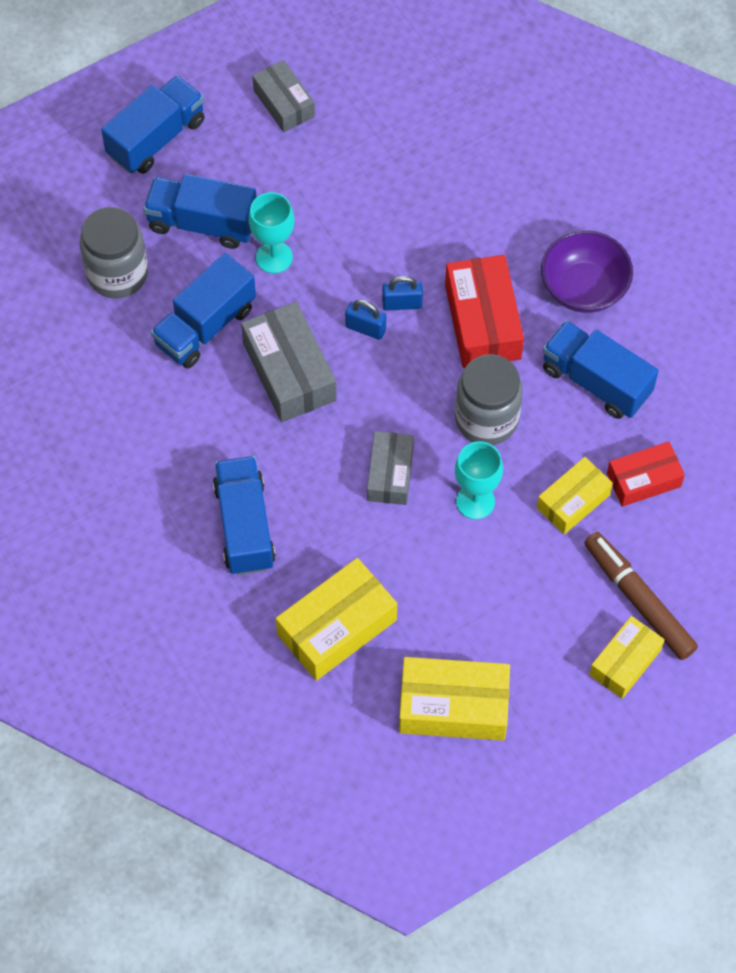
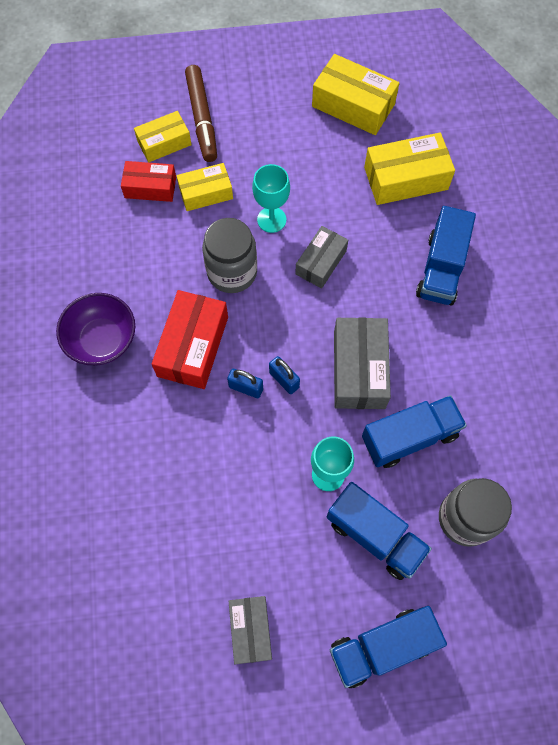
camera: 155 degrees left, 5 degrees up
(596, 381) = (139, 266): blue truck -> none
(625, 662) = (233, 88): yellow box -> yellow box (164, 143)

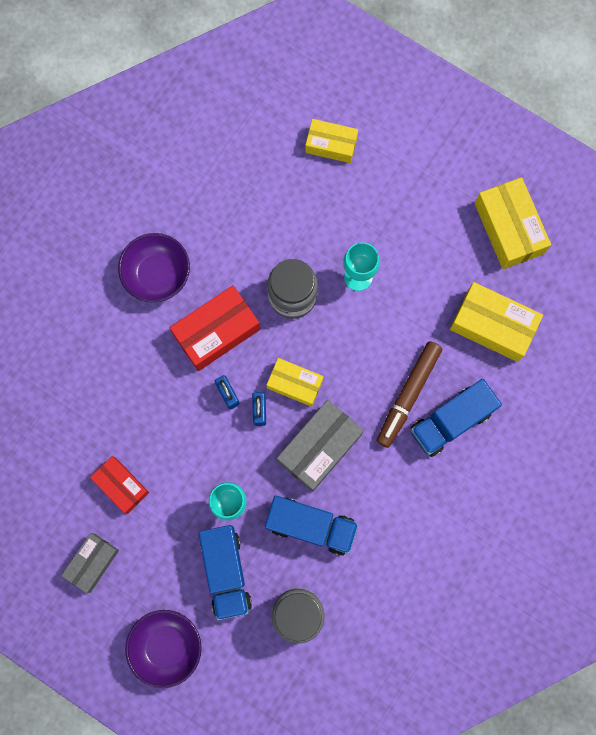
camera: 40 degrees right, 10 degrees up
(150, 187) = (289, 176): red box -> red box (121, 485)
(202, 118) = (378, 145): brown marker -> brown marker (408, 395)
(206, 193) = (327, 214): yellow box -> yellow box (295, 384)
(321, 262) = (365, 342): grey box -> none
(382, 647) = (166, 646): blue truck -> purple bowl

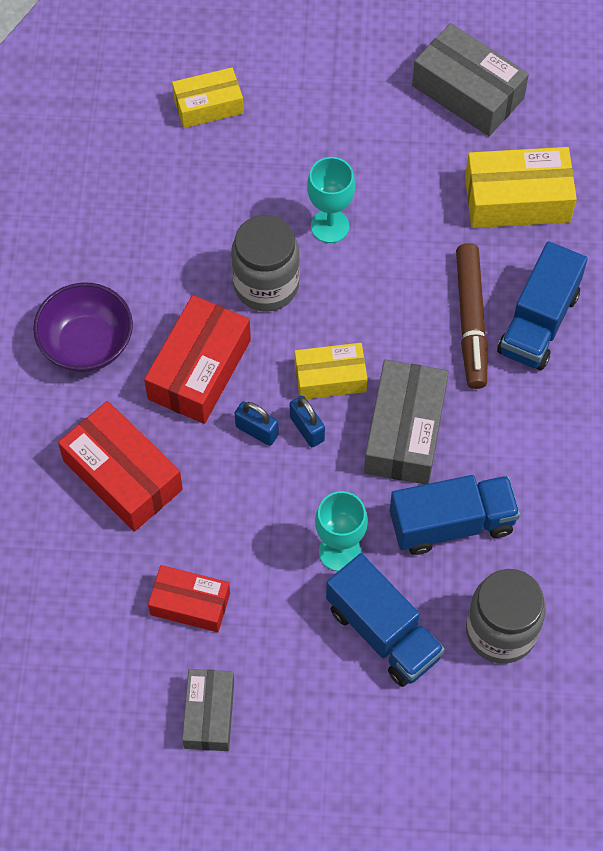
camera: 30 degrees left, 15 degrees down
(129, 377) = (122, 475): none -> red box
(166, 646) = (365, 760): purple bowl -> none
(509, 228) = (468, 92): yellow box -> grey box

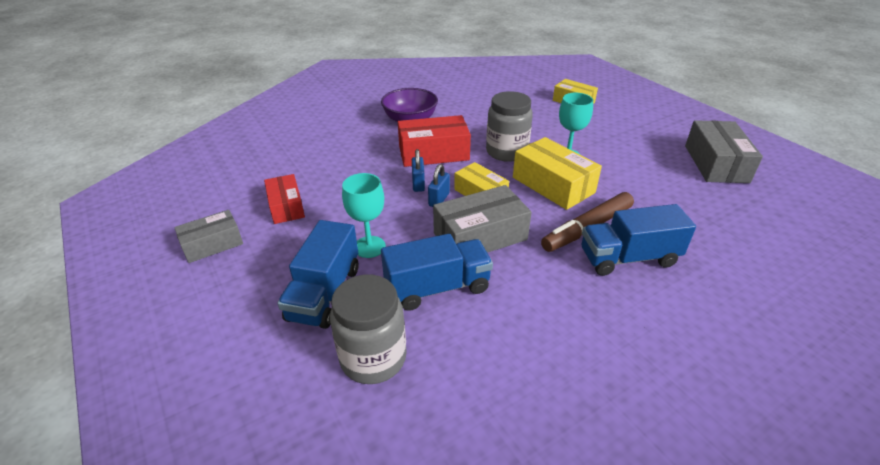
camera: 55 degrees right, 25 degrees down
(122, 475) = (348, 156): red box -> none
(452, 523) = (437, 288): blue truck -> blue truck turned 60 degrees counterclockwise
(517, 199) = (690, 210): yellow box -> yellow box (553, 185)

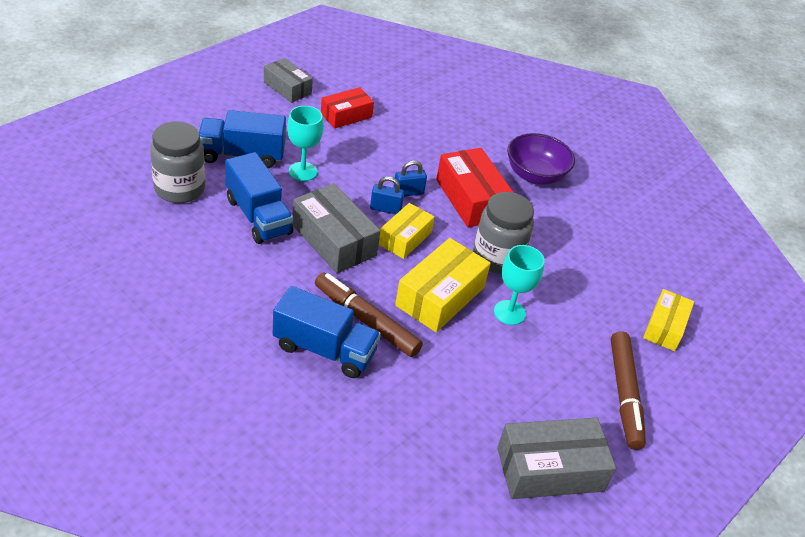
camera: 70 degrees right, 5 degrees up
(628, 258) = (324, 349): blue truck -> blue truck turned 135 degrees clockwise
(638, 125) = (624, 394): none -> brown marker

